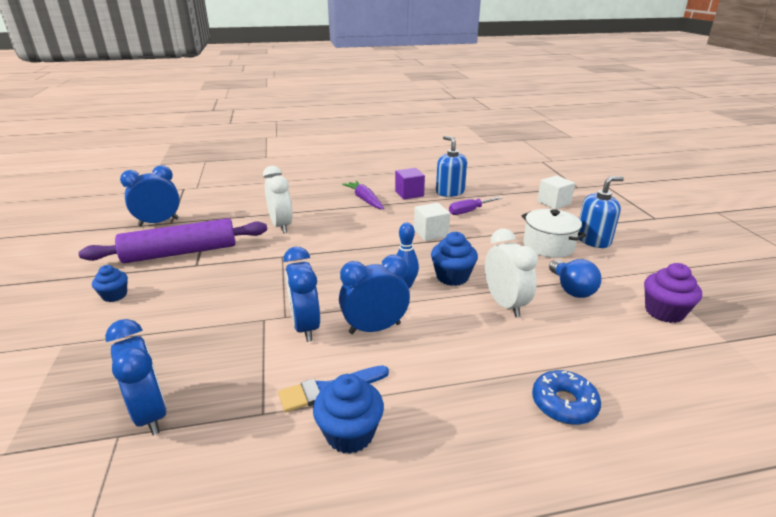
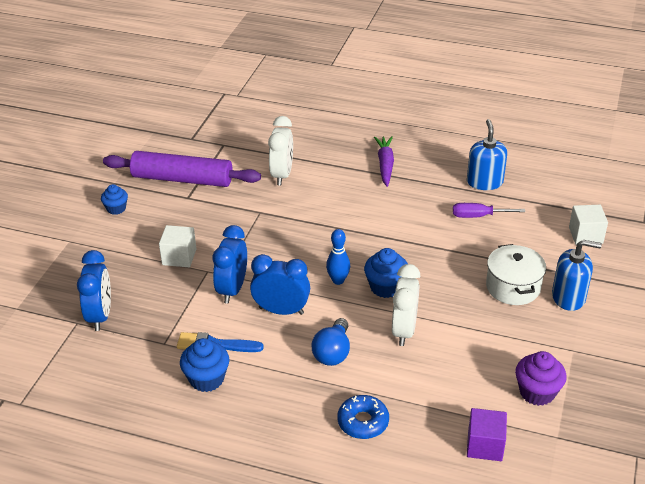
camera: 30 degrees right, 10 degrees up
(158, 222) = (181, 135): blue clock -> none
(409, 193) = (438, 170): purple cube -> purple cube (485, 445)
(431, 233) = (412, 231): white cube -> white cube (179, 257)
(571, 289) = (479, 339): blue light bulb -> blue light bulb (332, 352)

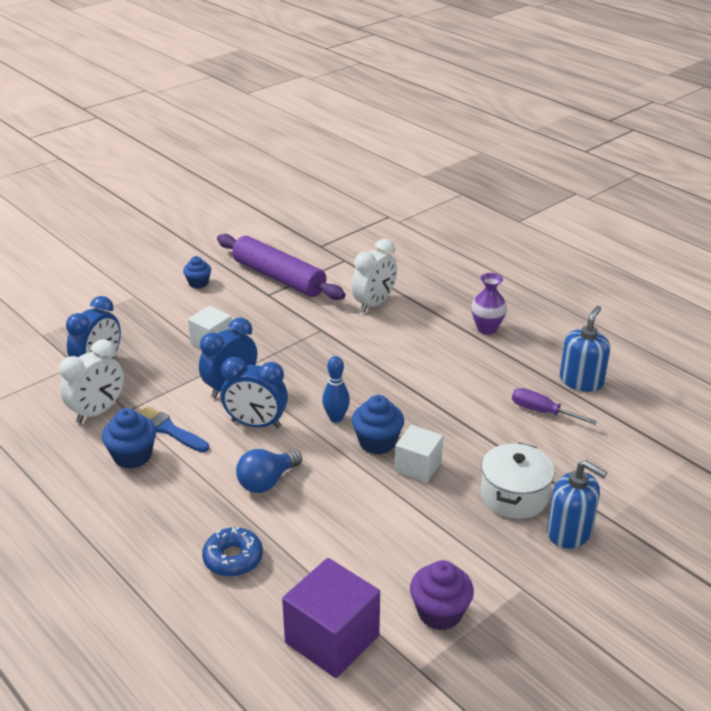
camera: 30 degrees right, 5 degrees down
(281, 310) = (256, 424): blue clock -> blue clock turned 150 degrees clockwise
(385, 165) = (487, 329): purple carrot -> purple vase
(404, 330) = (356, 490): white clock -> white clock (98, 412)
(485, 445) = (332, 639): purple cube -> purple cube, size x1.58
(585, 235) = (651, 476): white cube -> white cube (418, 467)

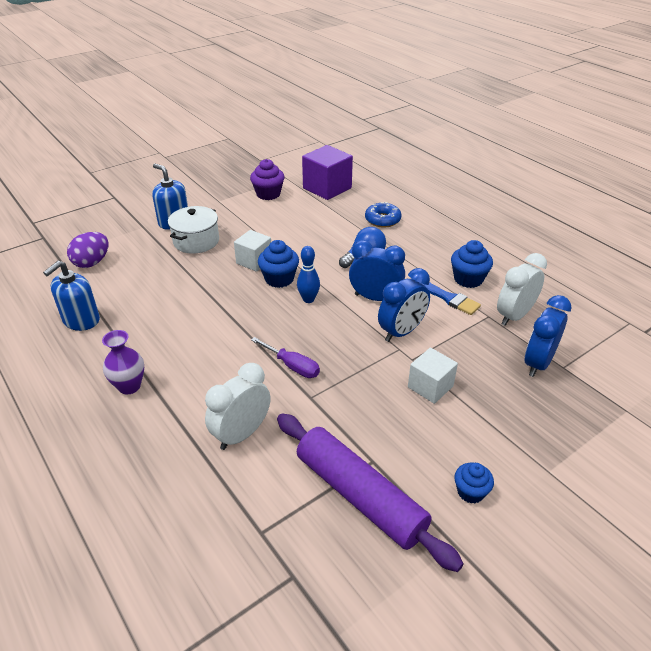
camera: 175 degrees left, 5 degrees up
(542, 412) = (136, 295): purple screwdriver -> purple screwdriver (292, 366)
(632, 452) = (92, 262): none -> purple egg

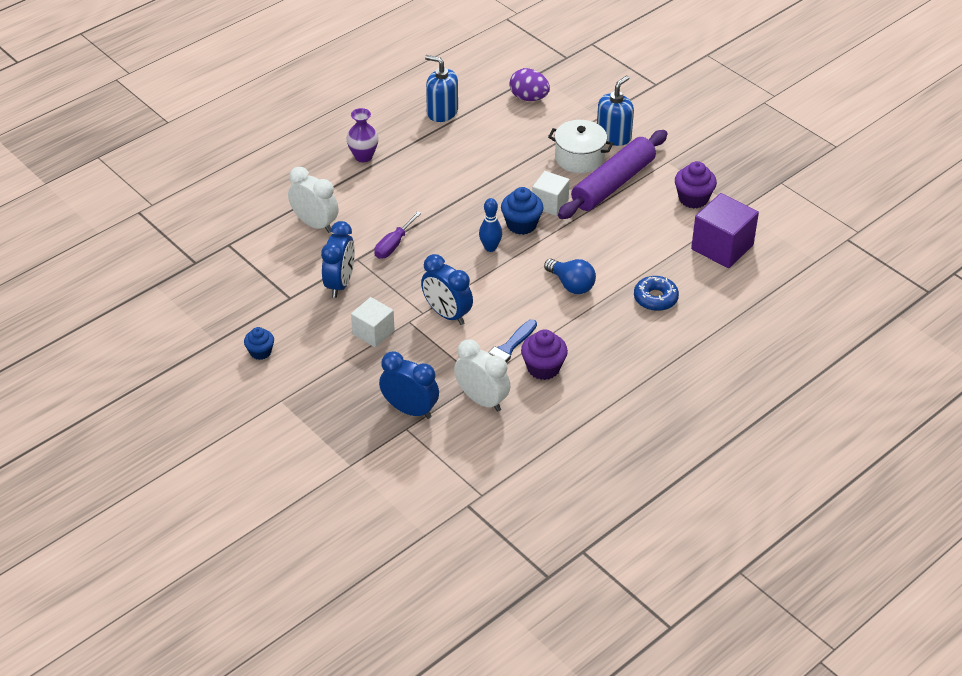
camera: 85 degrees right, 5 degrees up
(360, 496) = (257, 291): purple rolling pin -> purple rolling pin (613, 184)
(375, 298) = (499, 295): blue clock -> blue clock (340, 284)
(468, 279) = (543, 368): blue cupcake -> purple cupcake

